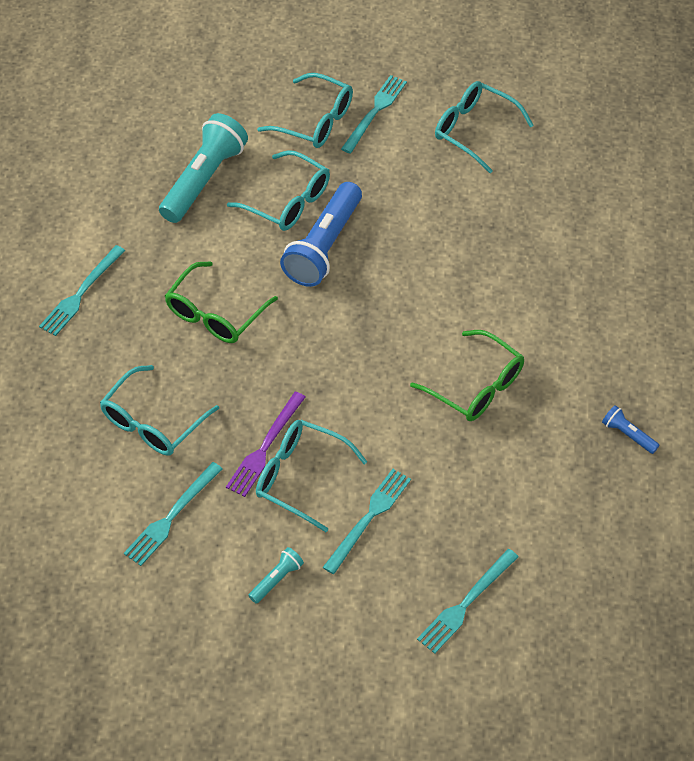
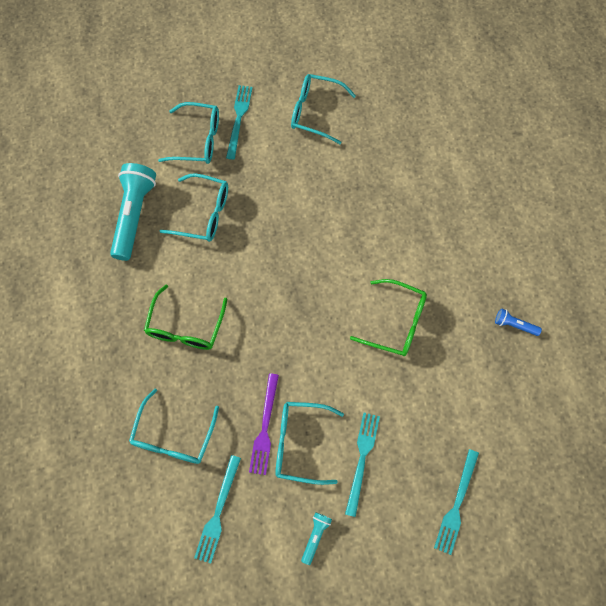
camera: 20 degrees left, 15 degrees up
(81, 293) = (77, 344): turquoise fork -> none
(324, 246) = (244, 243): blue flashlight -> none

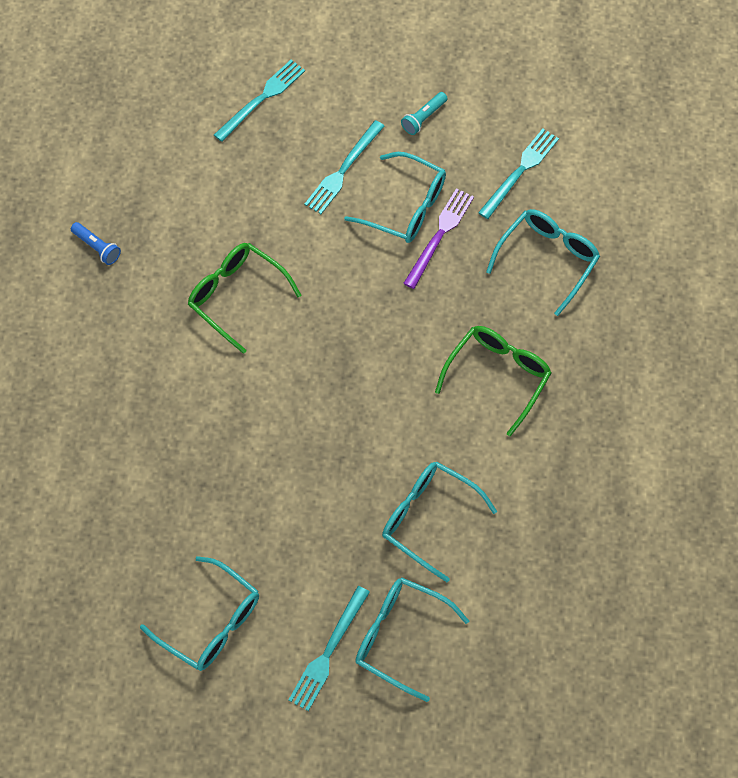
camera: 160 degrees left, 5 degrees down
(134, 215) = (525, 549): turquoise flashlight -> none

